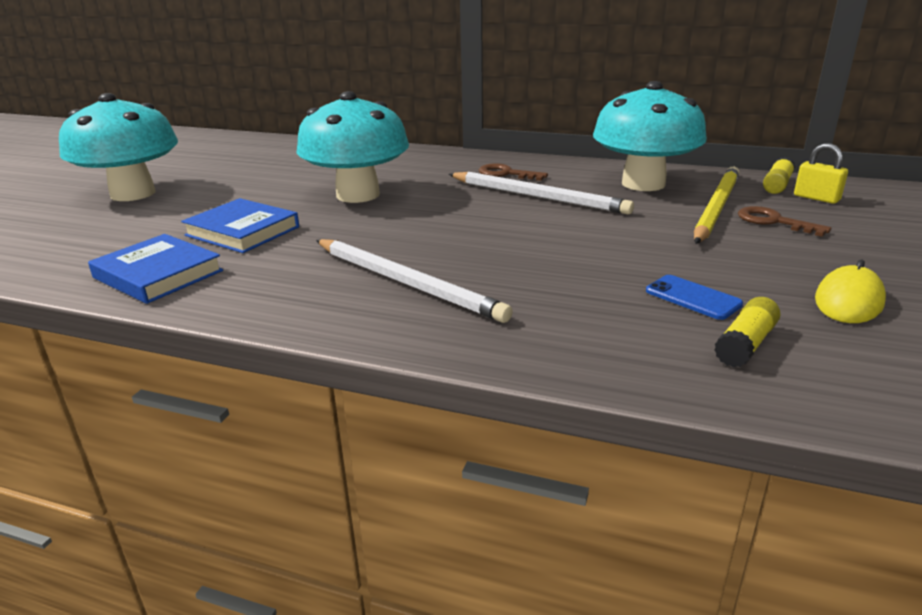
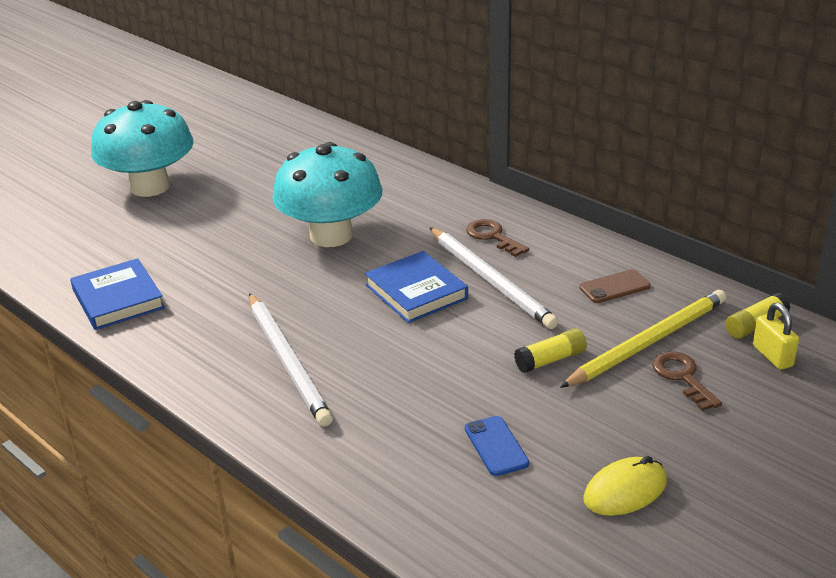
camera: 25 degrees right, 5 degrees up
(242, 231) = (206, 262): blue book -> blue book (416, 292)
(643, 184) = (614, 287): turquoise mushroom -> brown phone
(745, 344) = (483, 505): yellow glue stick -> yellow glue stick (550, 360)

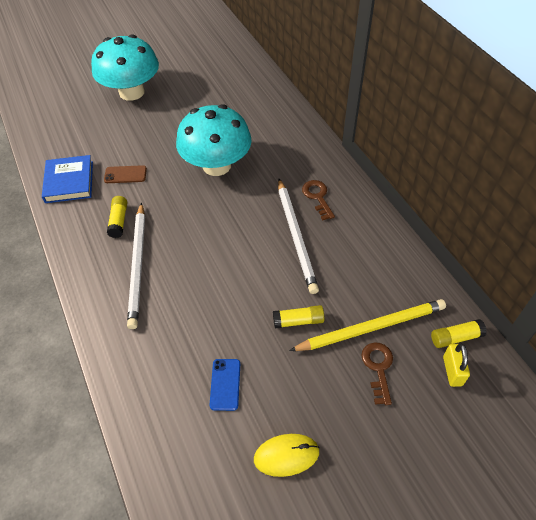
camera: 20 degrees right, 20 degrees up
(225, 323) = (119, 221): none -> yellow glue stick
(416, 292) = (244, 231): blue book -> none
(614, 287) = (375, 269): brown phone -> brown phone (125, 174)

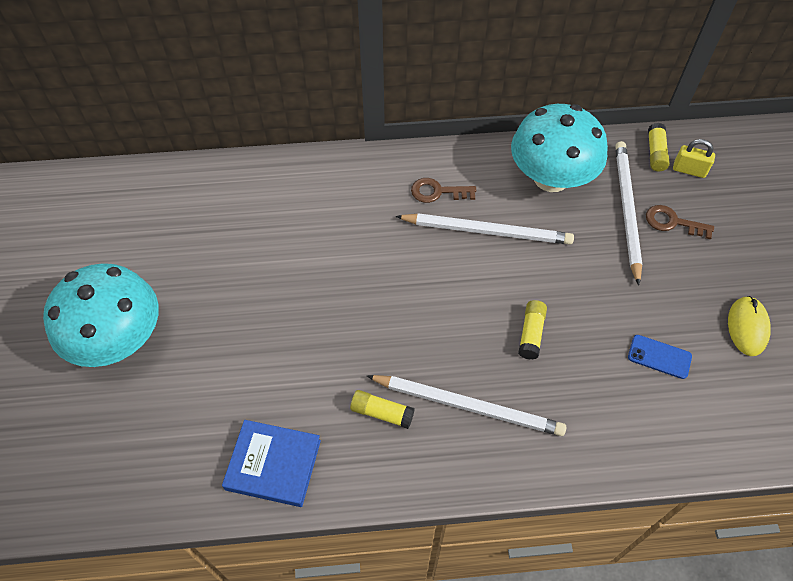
camera: 70 degrees left, 5 degrees up
(125, 174) = (297, 386): brown phone -> none
(216, 165) = (335, 274): turquoise mushroom -> turquoise mushroom (551, 177)
(298, 321) = (600, 267): yellow glue stick -> yellow glue stick (531, 334)
(371, 327) = (626, 210): yellow pencil -> white pencil

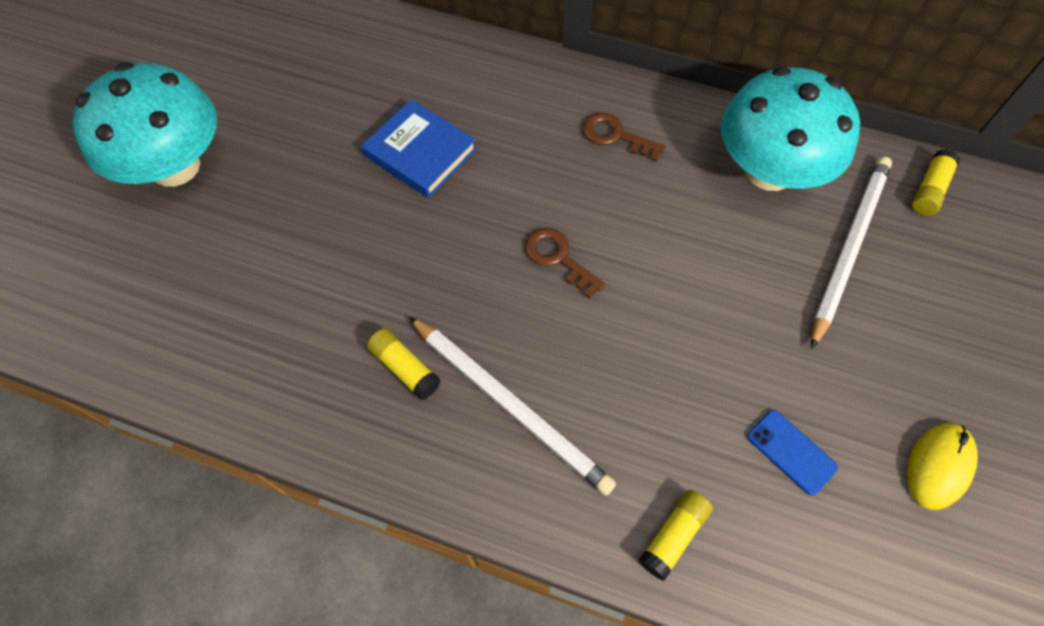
camera: 25 degrees right, 5 degrees up
(273, 464) = (253, 373): blue book -> blue book (420, 152)
(487, 231) = (651, 205): white pencil -> none
(531, 334) = (637, 351): yellow glue stick -> yellow glue stick (673, 536)
(672, 222) = (904, 286): brown key -> brown key (558, 258)
(689, 170) = (965, 228): yellow padlock -> none

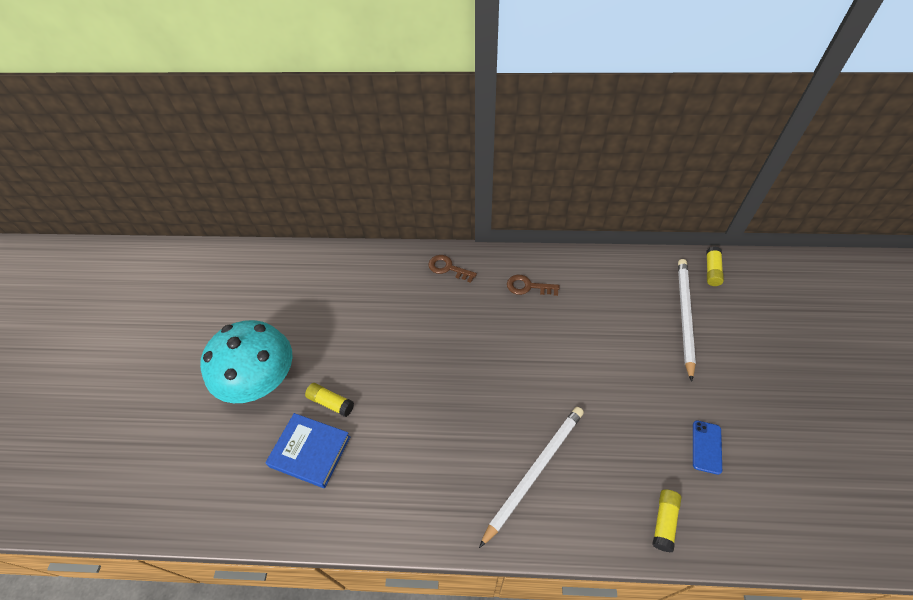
camera: 15 degrees left, 10 degrees down
(405, 368) = (461, 468): yellow glue stick -> yellow glue stick (331, 403)
(420, 152) = (416, 328): blue book -> blue book (310, 451)
(510, 405) = (535, 471): white pencil -> white pencil turned 75 degrees counterclockwise
(558, 258) = (525, 370): brown key -> brown key (448, 268)
(769, 170) = (622, 283): turquoise mushroom -> none
(791, 452) = (706, 447): blue phone -> blue phone turned 75 degrees clockwise
(939, 466) = (788, 429): yellow mouse -> none

